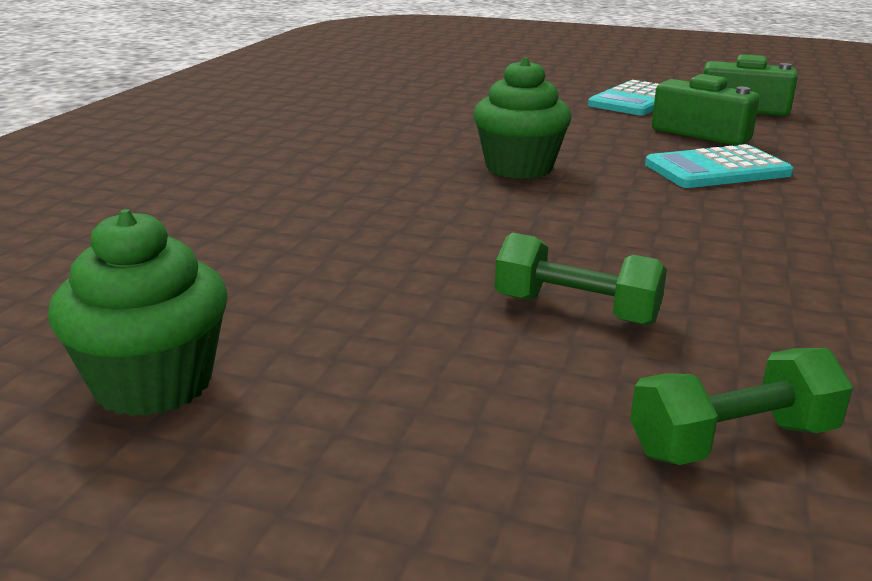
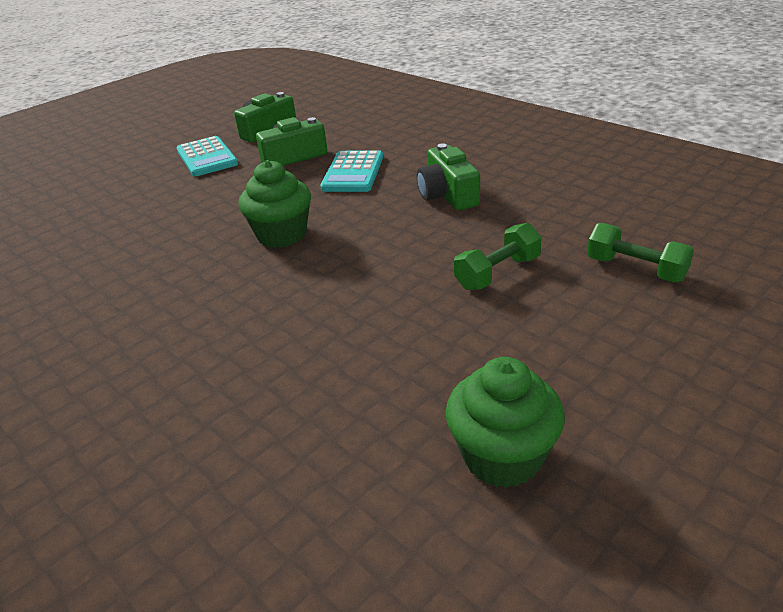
camera: 60 degrees left, 10 degrees up
(732, 441) = (635, 269): green dumbbell -> green dumbbell turned 60 degrees counterclockwise
(751, 236) = (448, 195): none -> green camera

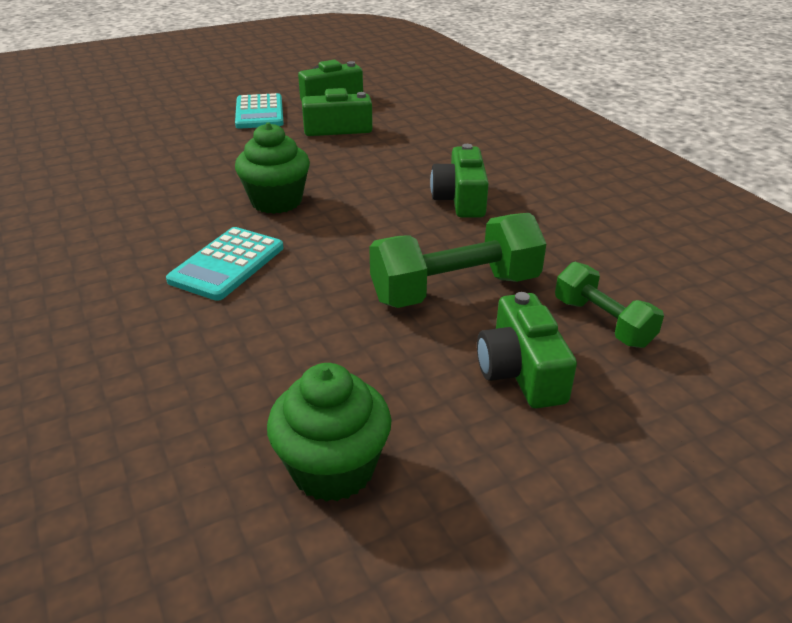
camera: 15 degrees right, 0 degrees up
(353, 172) = (383, 156): turquoise calculator -> turquoise calculator (227, 264)
(497, 273) = (455, 289): green dumbbell -> green dumbbell, size x1.65
(599, 327) = (521, 371): none -> green camera

